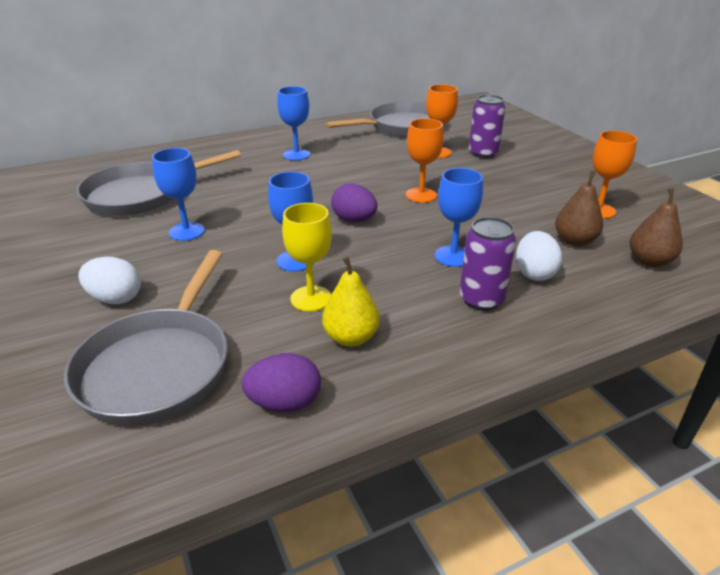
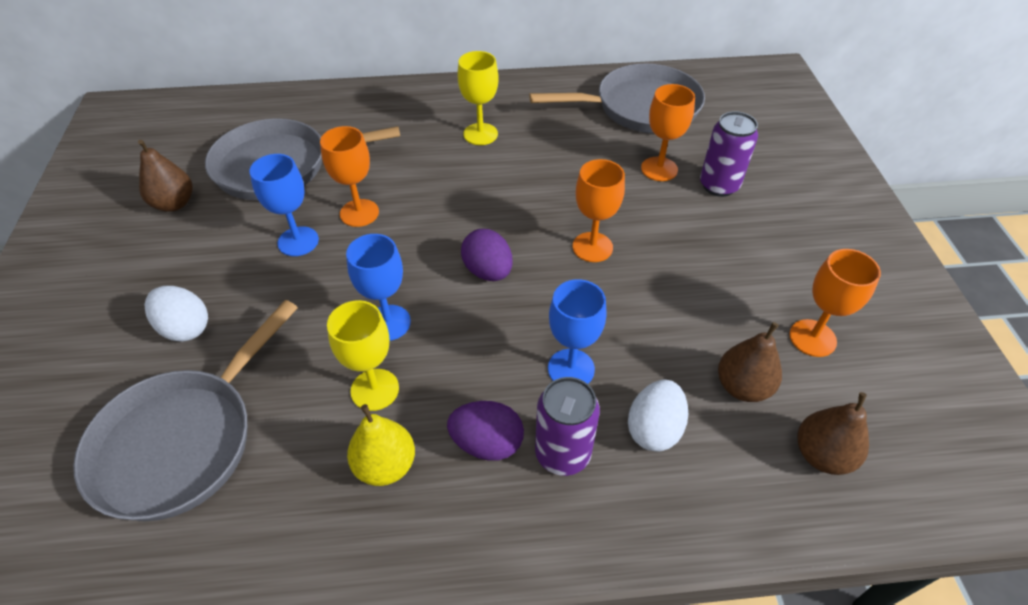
camera: 20 degrees right, 15 degrees up
(56, 230) = (174, 204): none -> brown pear
(228, 208) = (359, 213): none -> orange goblet
(285, 403) = (273, 537): purple egg -> purple egg (487, 443)
(296, 155) = (480, 134): blue goblet -> yellow goblet

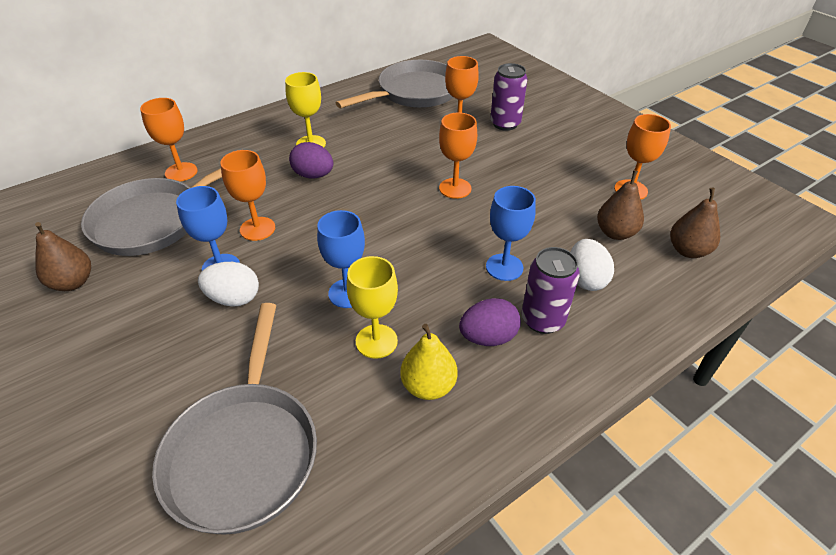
camera: 30 degrees left, 5 degrees down
(185, 328) = (171, 370): white egg -> white egg (234, 298)
(337, 122) = (181, 172): none -> orange goblet
(488, 271) = (394, 230): purple egg -> purple egg (313, 175)

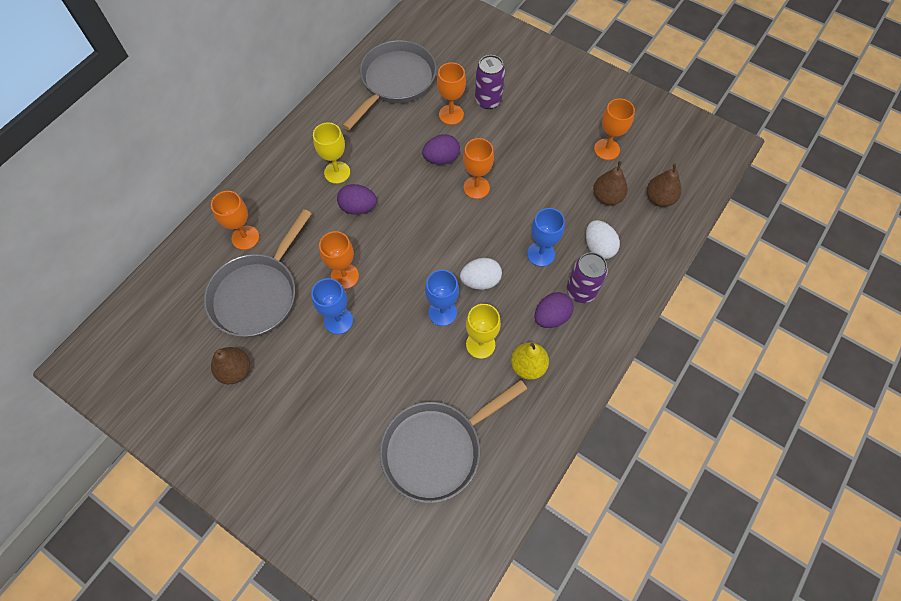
camera: 20 degrees left, 20 degrees up
(234, 298) = (364, 344): white egg -> white egg (480, 281)
(244, 451) = (437, 449): grey pan -> grey pan turned 75 degrees clockwise
(428, 157) = (441, 158): none -> purple egg

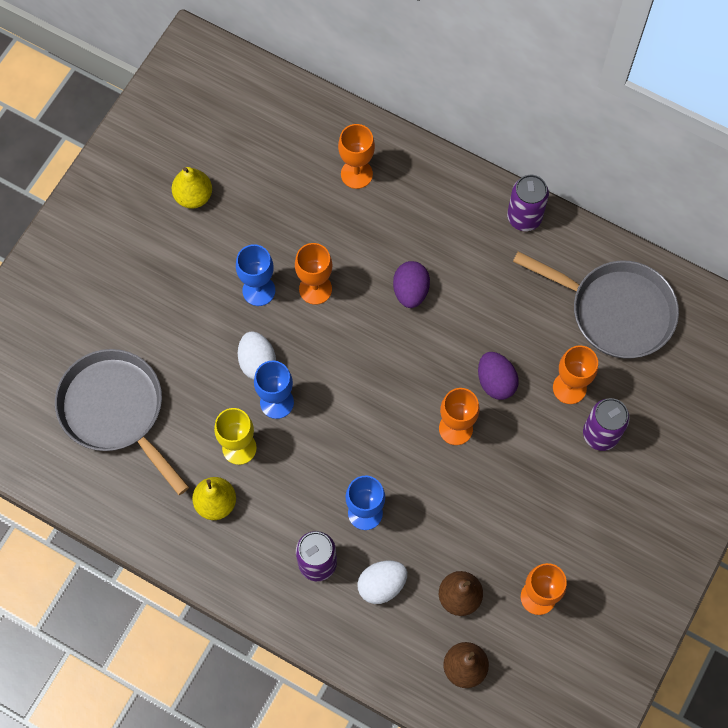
camera: 85 degrees right, 5 degrees up
(235, 370) = (193, 196): brown pear -> yellow pear
(258, 294) = (286, 201): grey pan -> none
(310, 127) = (524, 217): none -> purple can
(337, 172) = (459, 259): yellow goblet -> none
(480, 281) = (322, 442): white egg -> white egg (257, 362)
(551, 317) = (280, 528): purple egg -> none

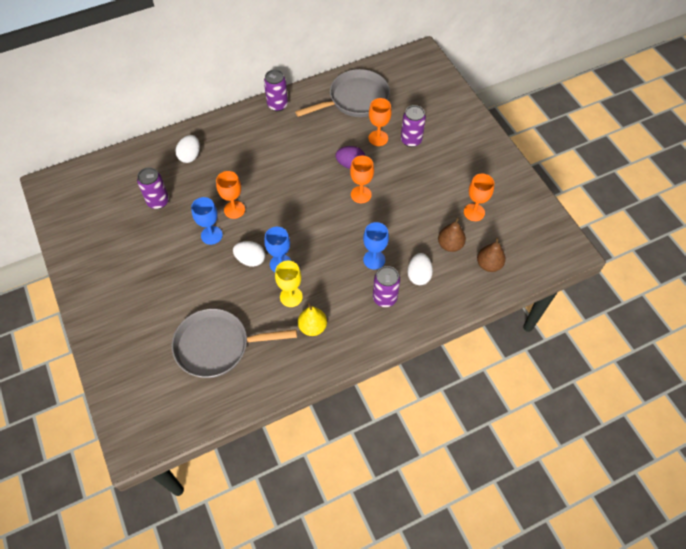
camera: 55 degrees left, 10 degrees down
(193, 196) = (130, 233): yellow pear -> none
(261, 191) = (158, 201): none -> purple can
(356, 174) = (190, 156): orange goblet -> white egg
(410, 291) = (273, 170): purple egg -> none

